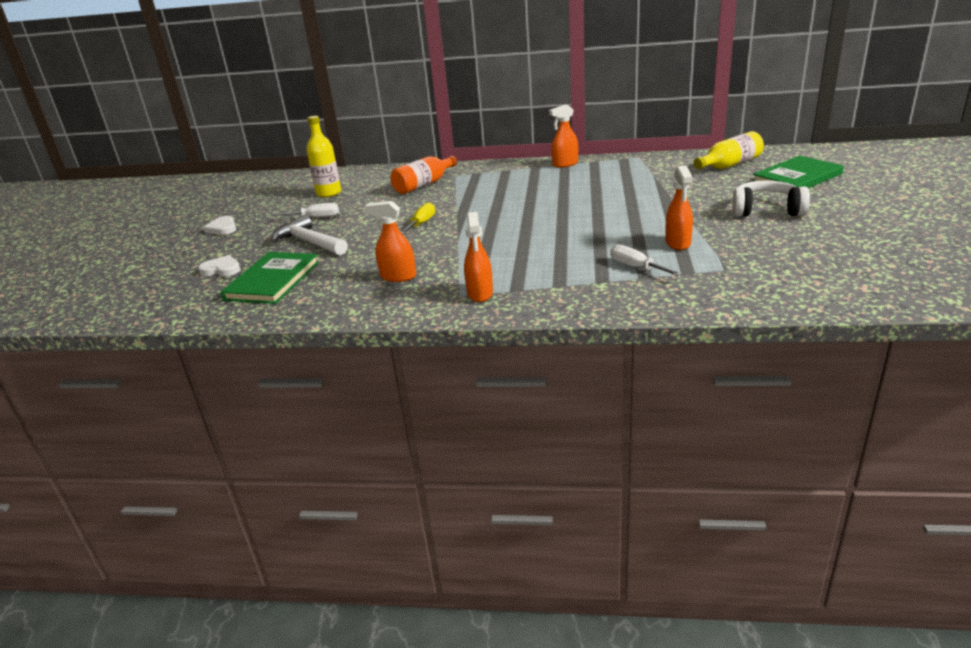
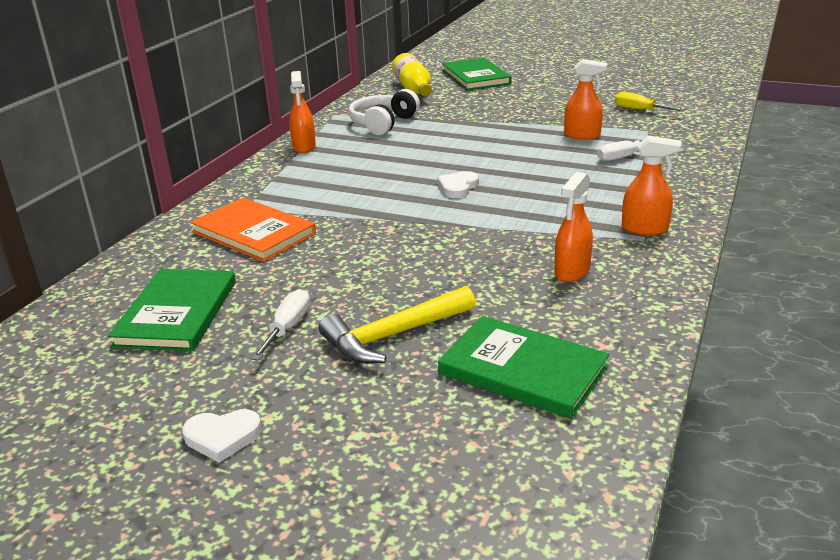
camera: 75 degrees left, 0 degrees up
(221, 269) = (439, 427): white heart -> white heart (458, 187)
(309, 242) = (393, 335): white hammer -> yellow hammer
(329, 193) = (177, 313): yellow bottle -> green book
(421, 223) = (408, 245): yellow screwdriver -> yellow screwdriver (639, 110)
(424, 185) = (254, 233): orange bottle -> orange book
(766, 210) = (538, 98): white headphones -> white headphones (383, 123)

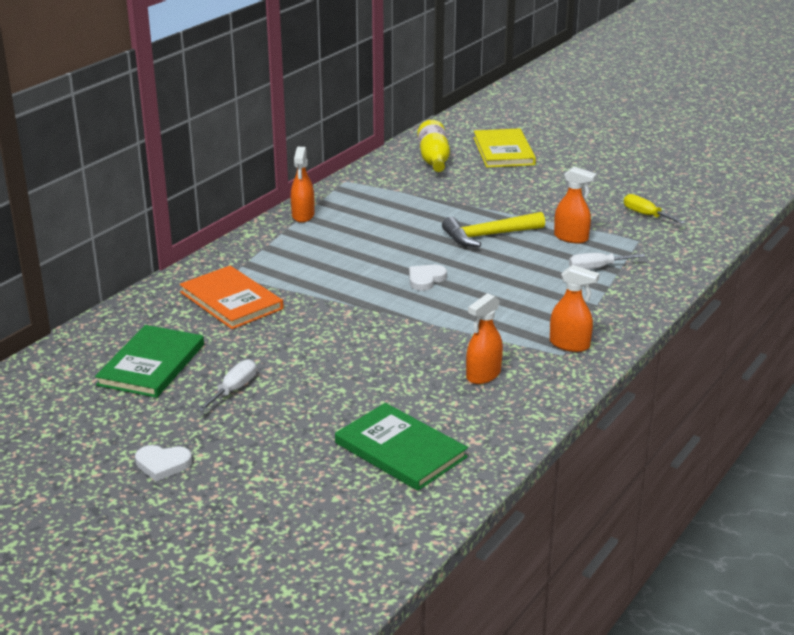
camera: 10 degrees right, 0 degrees up
(383, 123) = (387, 198): white headphones -> none
(393, 335) = (313, 408): yellow hammer -> yellow hammer (488, 236)
(476, 77) = (503, 151): green book -> yellow book

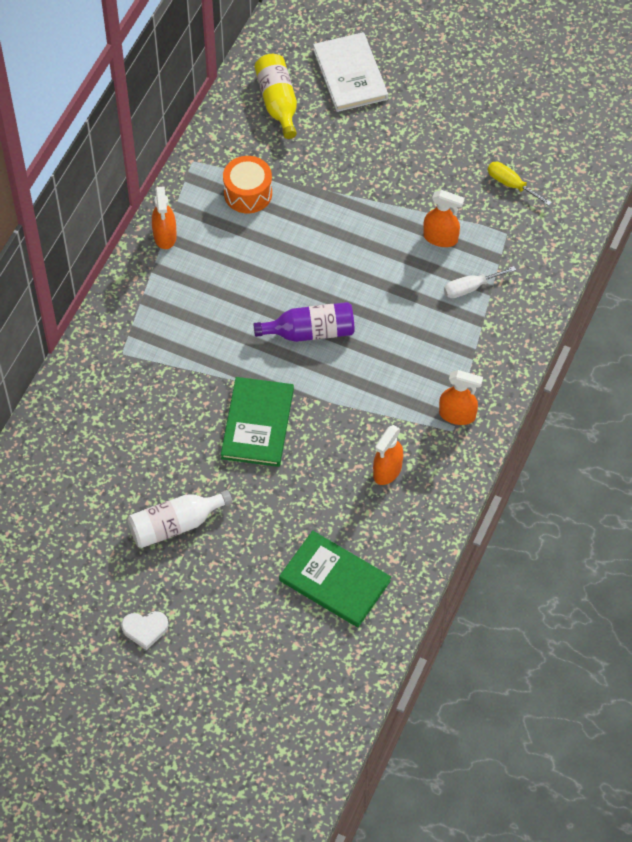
camera: 10 degrees left, 30 degrees up
(151, 365) = (92, 501): green book -> green book (257, 424)
(231, 300) = (135, 394): orange book -> none
(233, 390) = (175, 525): white screwdriver -> white bottle
(390, 200) = (248, 193): none -> orange drum
(425, 279) = (310, 332): white heart -> purple bottle
(488, 236) = (359, 246): yellow hammer -> none
(503, 151) = (350, 74): yellow book -> white book

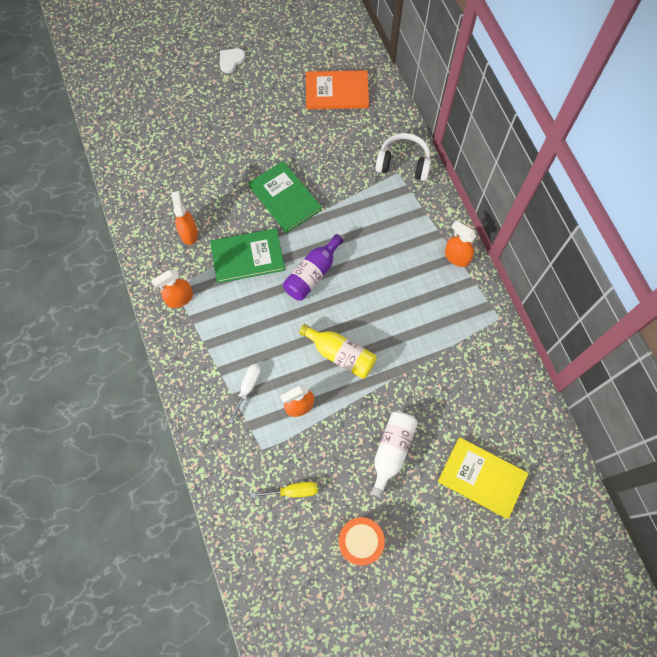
camera: 135 degrees right, 10 degrees up
(78, 489) = (337, 92): none -> orange book
(105, 357) = (403, 163): none -> white headphones
(175, 525) = (270, 115): white bottle -> white bottle (391, 451)
(248, 193) = (444, 327): orange drum -> orange drum (360, 542)
(278, 102) = (500, 409): yellow bottle -> yellow bottle (340, 355)
(334, 581) = (161, 155): green book -> green book (247, 257)
(350, 74) = (482, 478): white book -> yellow book

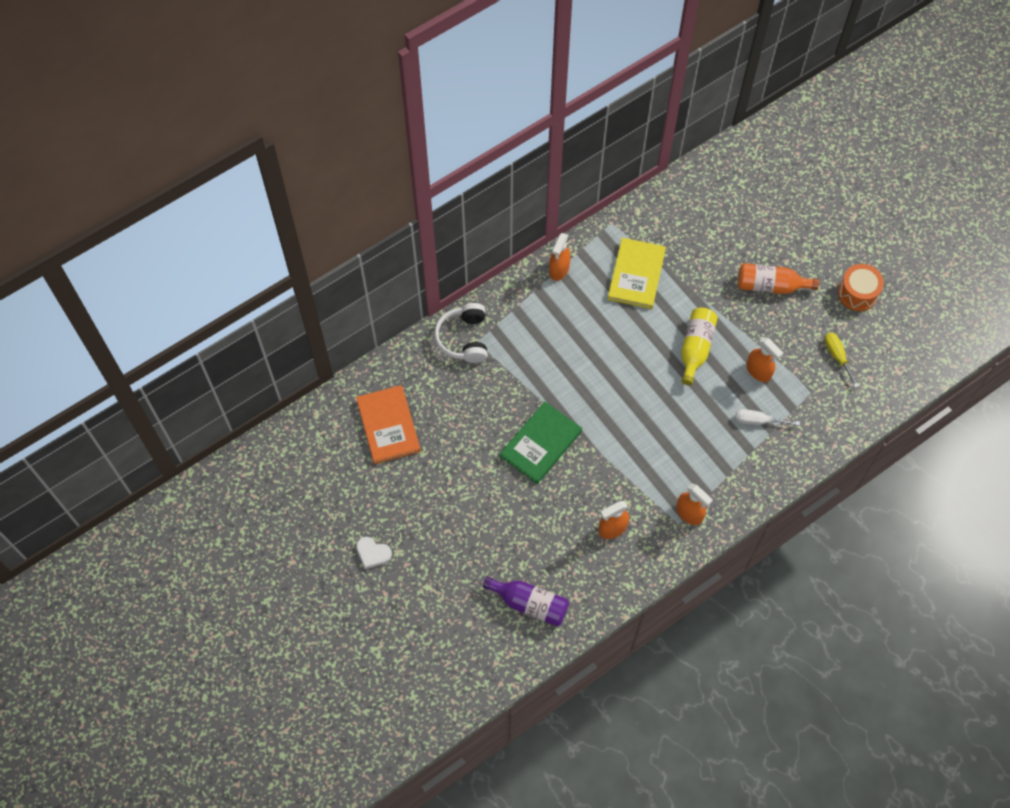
camera: 105 degrees left, 5 degrees down
(247, 257) = (621, 461): green book -> none
(312, 274) = (620, 394): purple bottle -> purple bottle (530, 604)
(391, 451) = (770, 286): white bottle -> orange bottle
(482, 478) = (766, 212): yellow book -> yellow book (636, 275)

